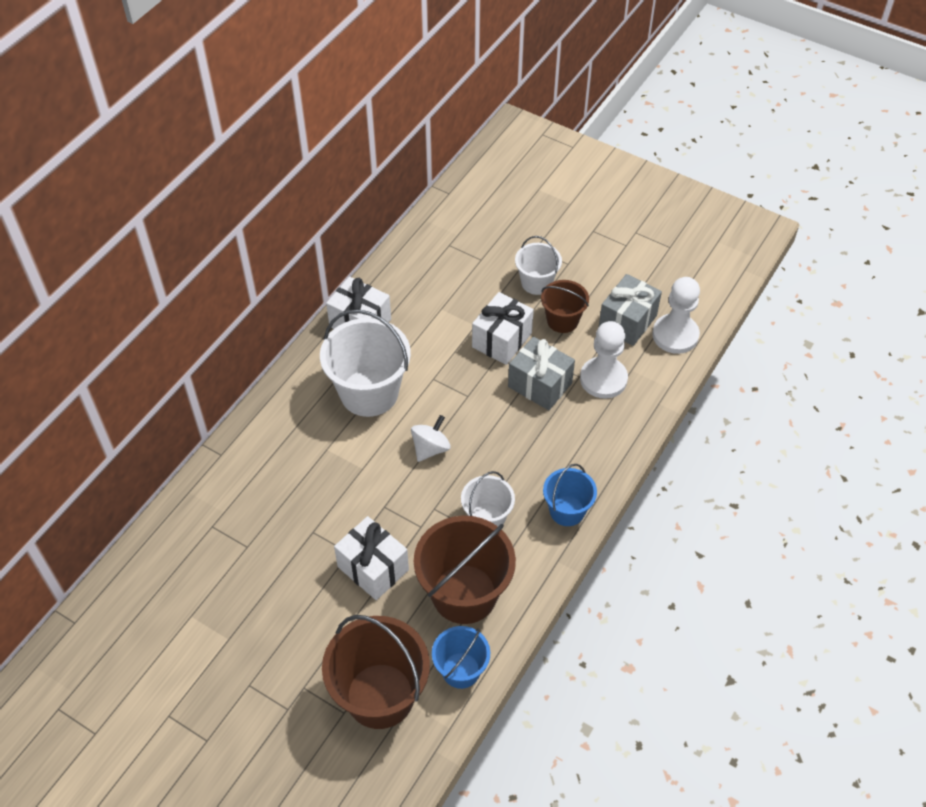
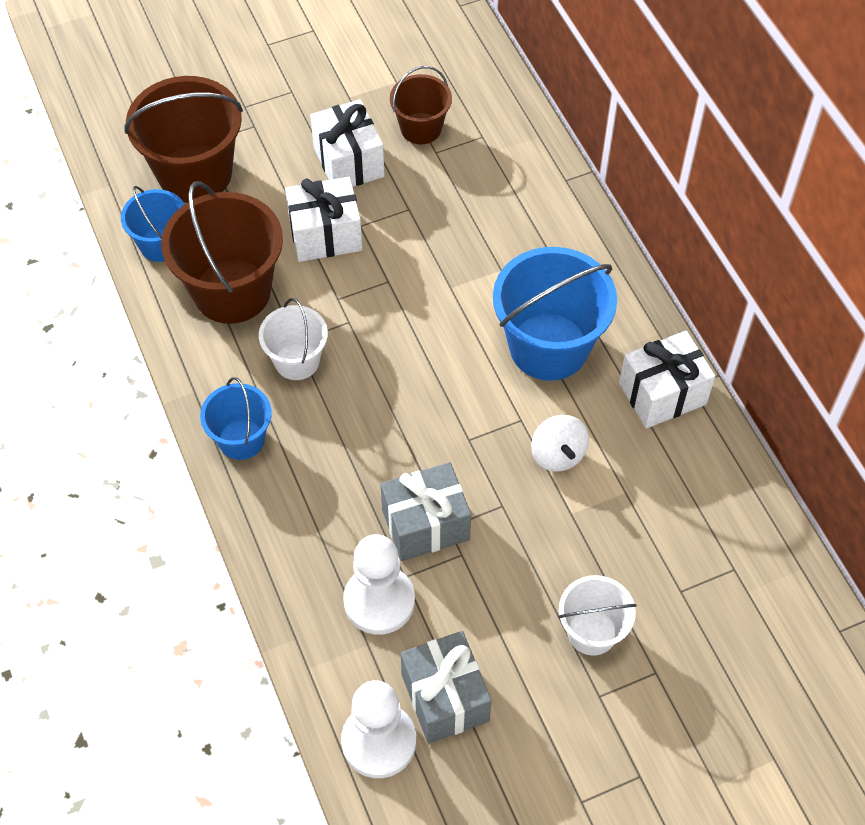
camera: 125 degrees right, 5 degrees up
(369, 392) = (548, 347): white bucket -> blue bucket
(430, 448) = (426, 361): white spinning top -> white spinning top (558, 454)
(502, 340) = (525, 528): white gift -> white gift (348, 162)
(562, 320) = (505, 619): brown bucket -> brown bucket (421, 128)

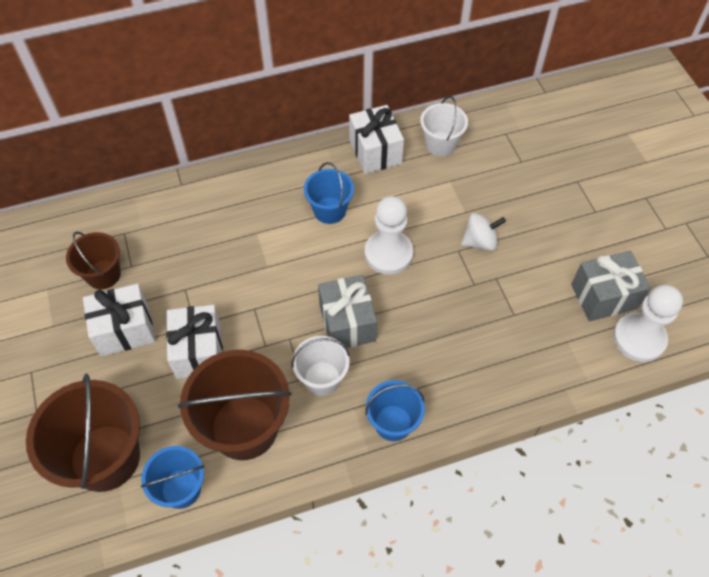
camera: 85 degrees left, 0 degrees up
(379, 601) = (533, 332): white pawn -> white pawn (388, 253)
(425, 524) = (472, 298): grey gift -> grey gift (347, 323)
(548, 347) = (329, 210): blue bucket -> blue bucket, size x0.57
(558, 454) = (419, 214): white spinning top -> white spinning top (480, 242)
(592, 632) = (551, 210): white bucket -> white bucket (440, 144)

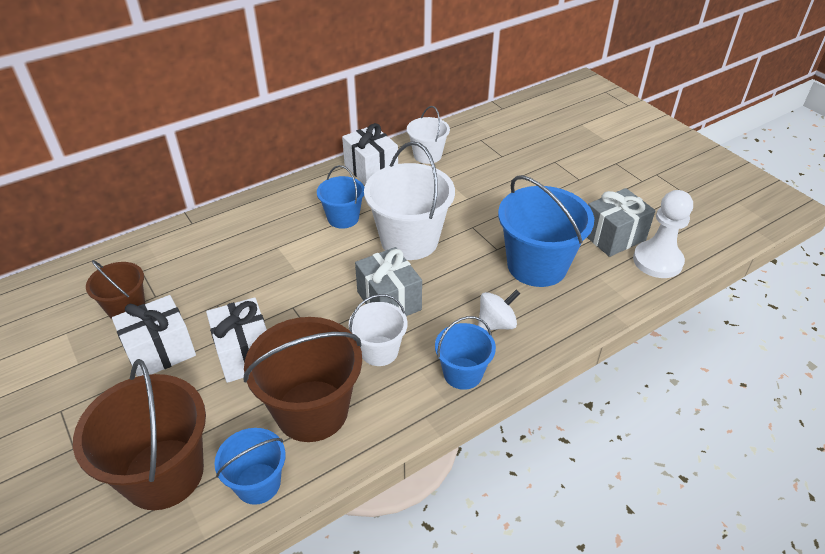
camera: 15 degrees left, 15 degrees down
(388, 253) = (409, 240): white pawn -> white bucket
(480, 242) = (489, 217): white spinning top -> white spinning top (496, 324)
(508, 315) = (537, 265): none -> blue bucket

